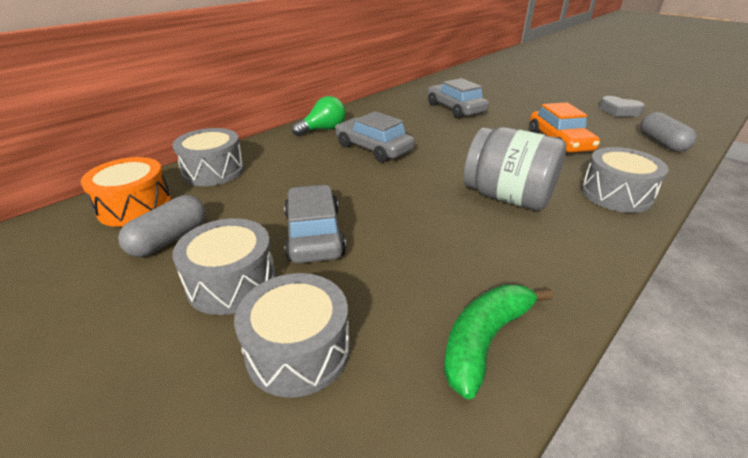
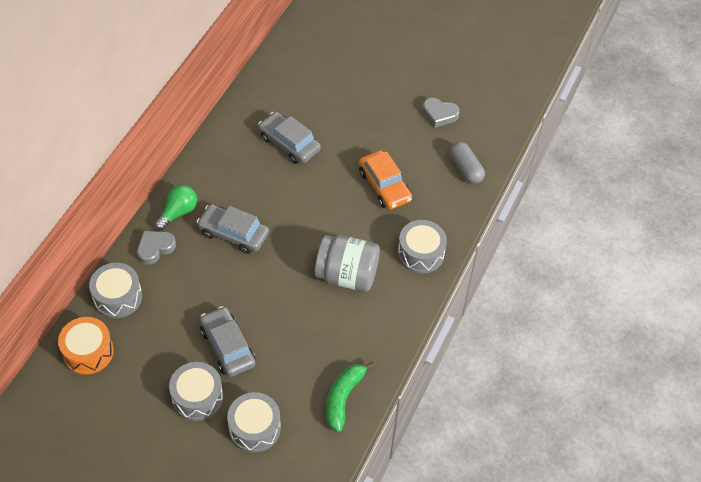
camera: 20 degrees left, 20 degrees up
(169, 239) = (136, 375): grey capsule -> none
(283, 146) = (155, 248): none -> grey heart

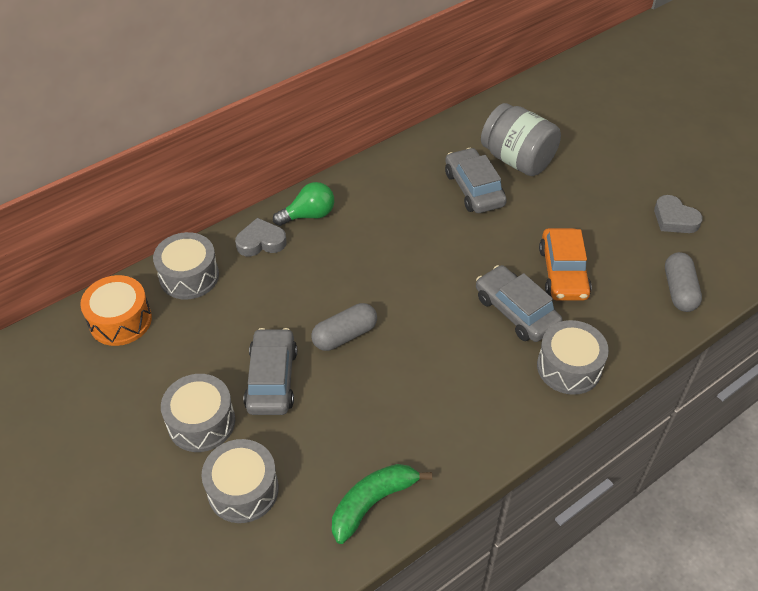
camera: 30 degrees right, 5 degrees down
(233, 233) = (355, 259): grey car -> grey car (516, 311)
(260, 294) = (345, 335): none -> grey capsule
(347, 275) = (461, 356): grey jar -> grey jar (517, 159)

